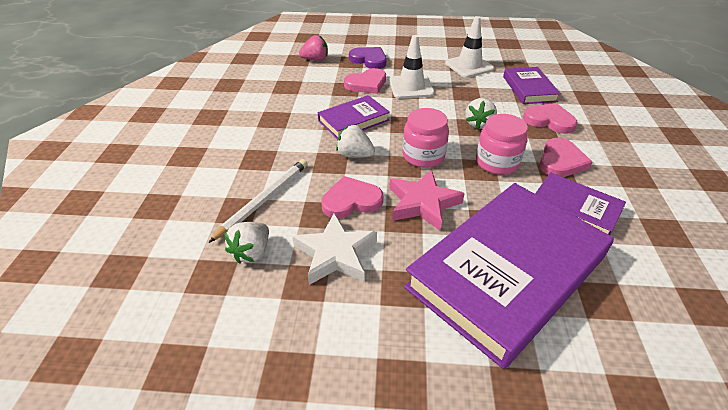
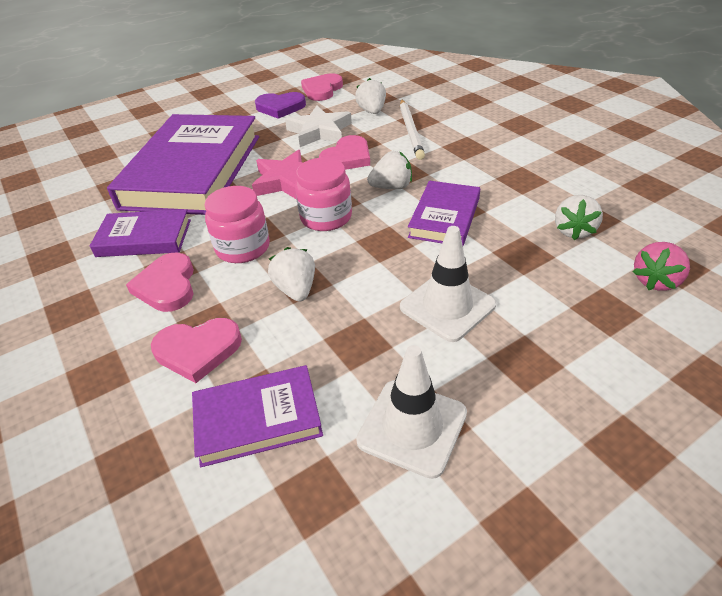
camera: 145 degrees right, 0 degrees up
(306, 85) = (573, 231): none -> white strawberry
(366, 84) = (511, 276): pink heart -> pink heart (322, 90)
(369, 60) = (589, 331): purple heart -> purple heart (280, 107)
(529, 89) = (258, 419): purple book -> purple book turned 60 degrees counterclockwise

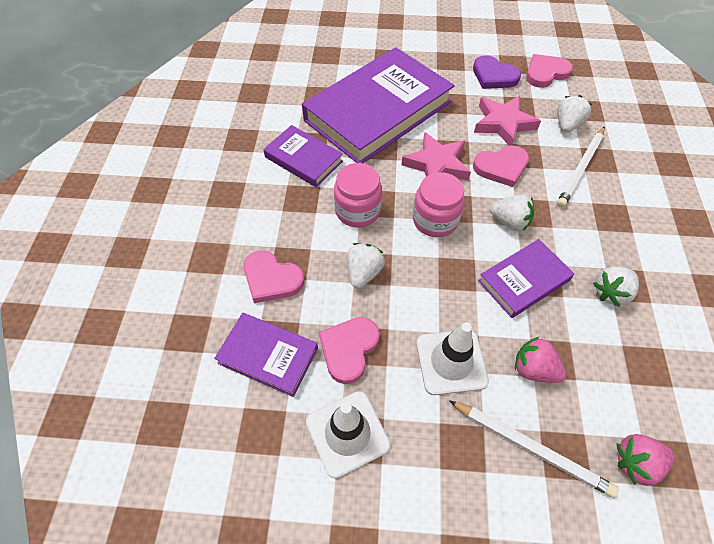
camera: 35 degrees right, 15 degrees up
(167, 286) = (289, 212): pink heart -> pink heart (349, 349)
(319, 131) = (503, 123): white star -> pink star
(518, 269) = (534, 369): none -> pink strawberry
(573, 231) = (618, 367): white strawberry -> white strawberry (611, 292)
(577, 323) = (531, 447): none -> white pencil

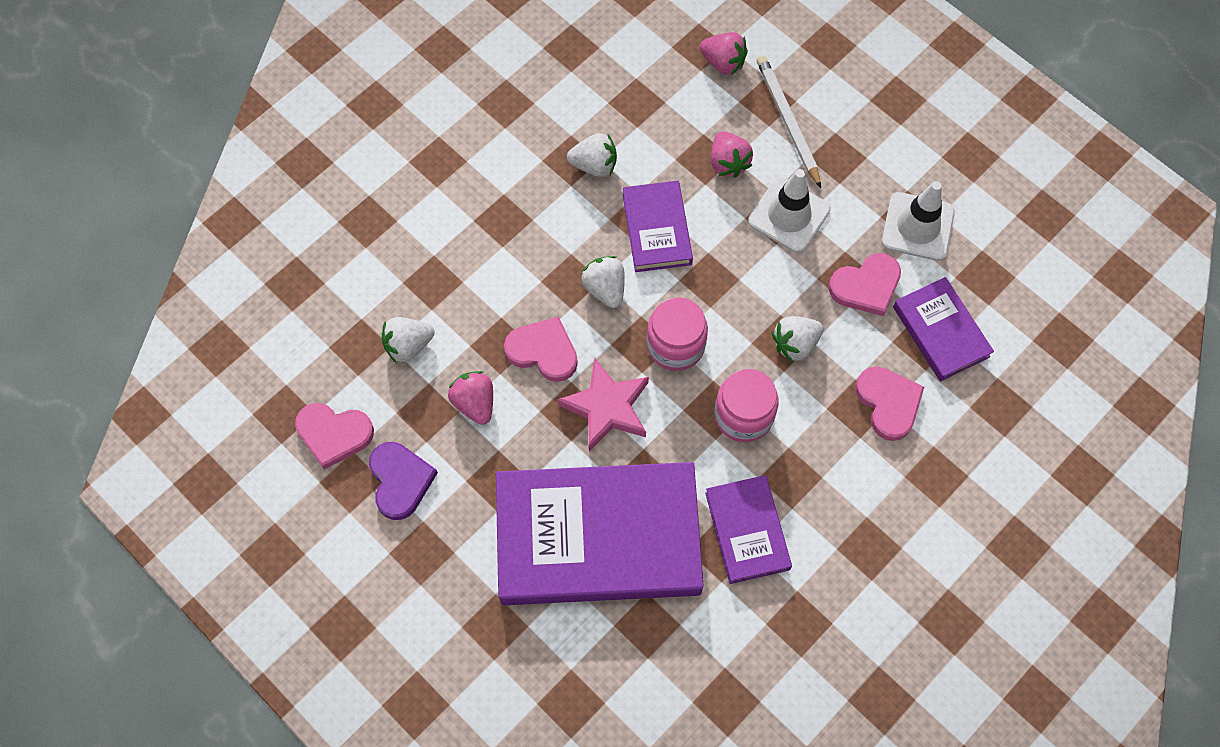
camera: 140 degrees left, 10 degrees up
(503, 123) = (475, 403): pink star -> pink strawberry
(523, 280) = (656, 229): purple book -> purple book turned 75 degrees clockwise
(581, 168) = (465, 286): white pencil -> none

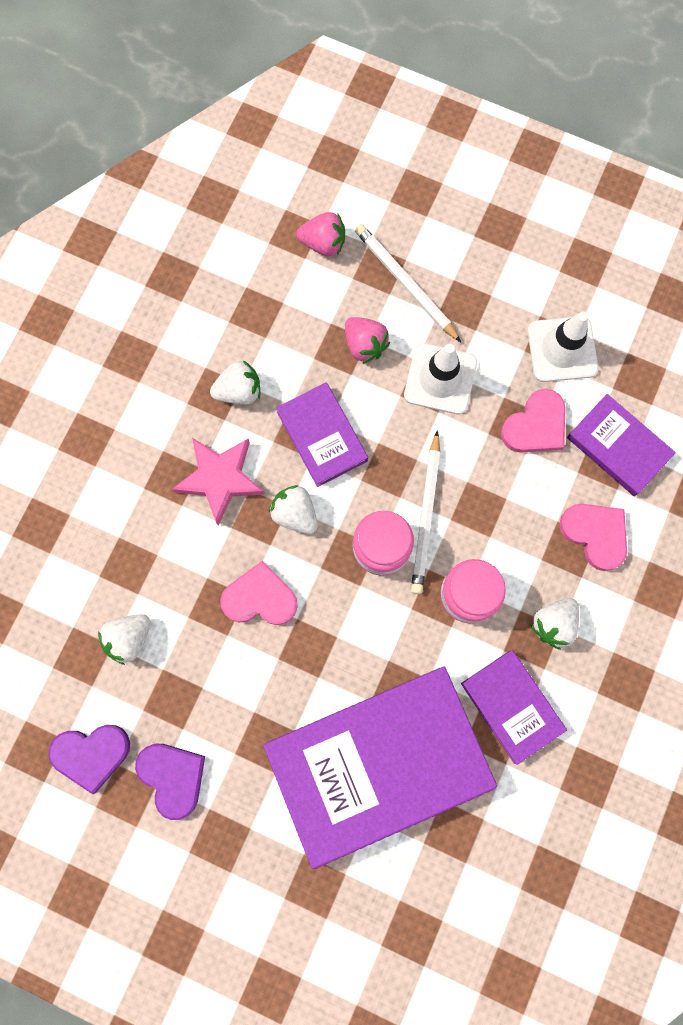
camera: 20 degrees left, 10 degrees up
(334, 434) = (91, 754): pink heart -> purple heart
(475, 403) = (214, 673): pink strawberry -> none
(607, 407) = (340, 632): pink star -> pink star (220, 479)
(729, 331) = (426, 515): none -> white pencil
(795, 344) = (491, 506): white strawberry -> white strawberry (553, 624)

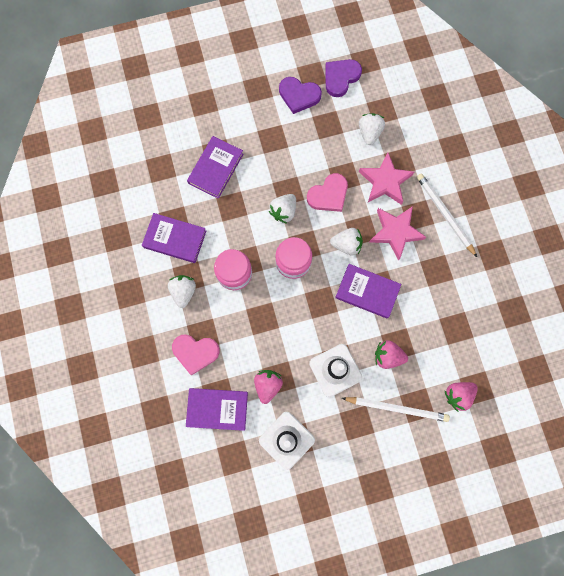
camera: 140 degrees right, 0 degrees up
(172, 554) = (385, 182): none -> pink star
(239, 391) = (426, 281): white strawberry -> white strawberry (283, 211)
(378, 763) = (216, 169): purple book -> purple book, size x0.49
(426, 515) = (284, 294): white pencil -> white pencil (444, 214)
(535, 425) = (268, 385): pink heart -> pink strawberry

